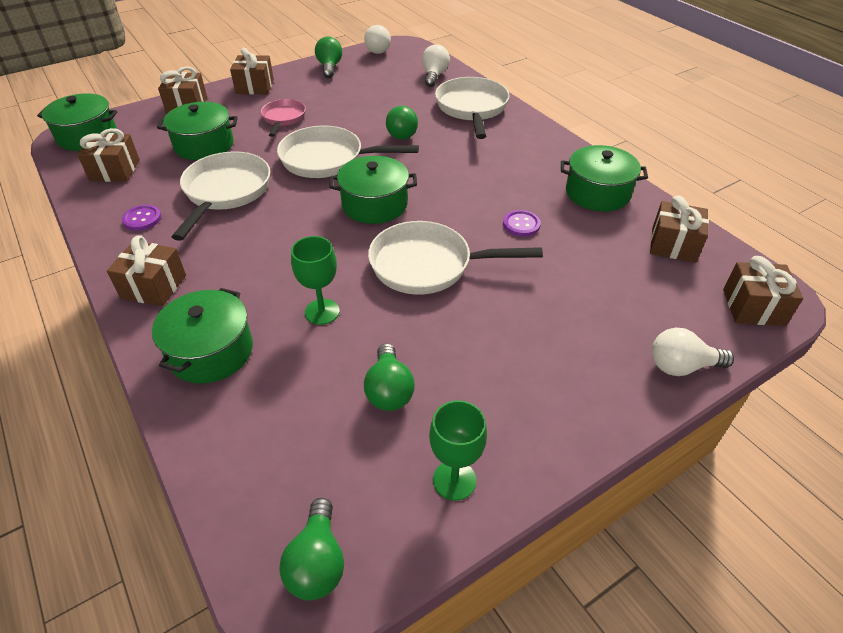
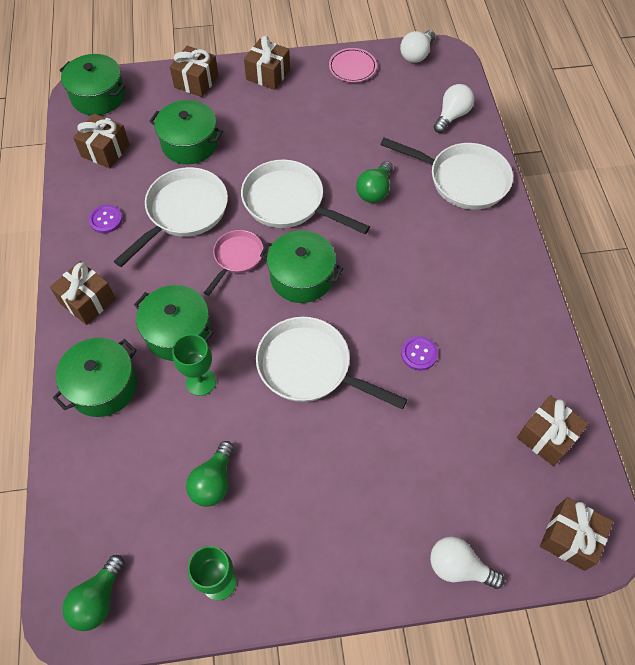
camera: 25 degrees right, 15 degrees up
(283, 118) = (274, 131): pink pan -> pink pan (236, 258)
(329, 67) = (352, 68): green light bulb -> pink plate
(472, 108) = (462, 179): white pan -> white pan turned 90 degrees clockwise
(597, 193) = (517, 343): green pot -> green pot (178, 332)

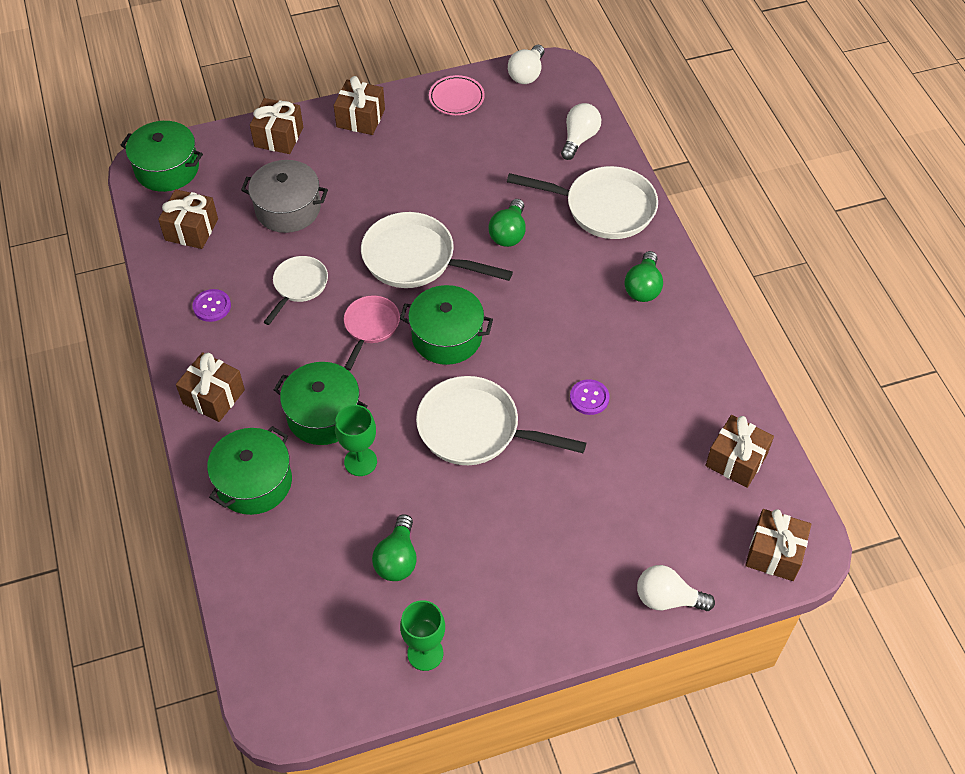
camera: 10 degrees left, 5 degrees down
(98, 599) = (302, 691): green light bulb -> green light bulb (643, 287)
(183, 212) = (299, 286): white pan -> white pan, size x0.59
(189, 143) = (288, 209): green pot -> grey pot

